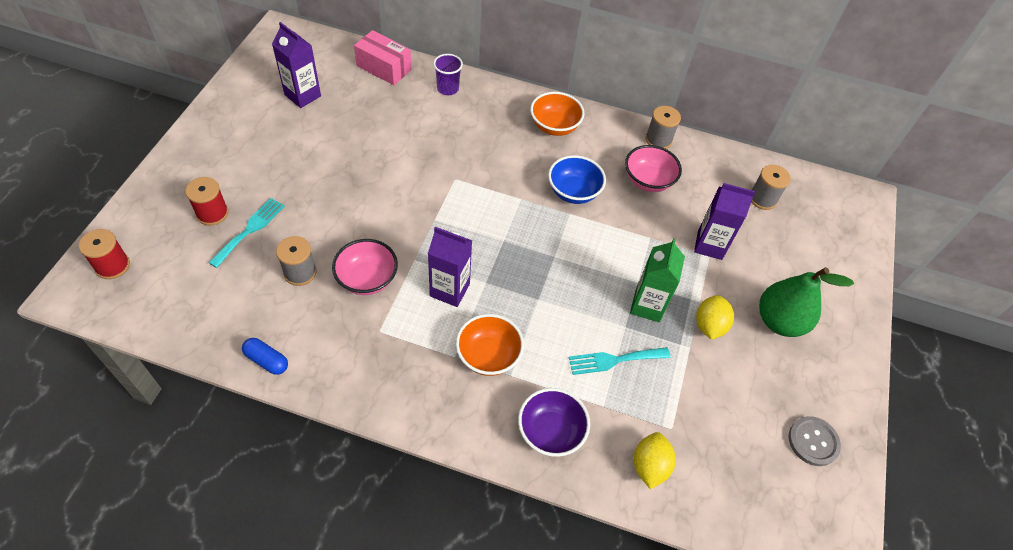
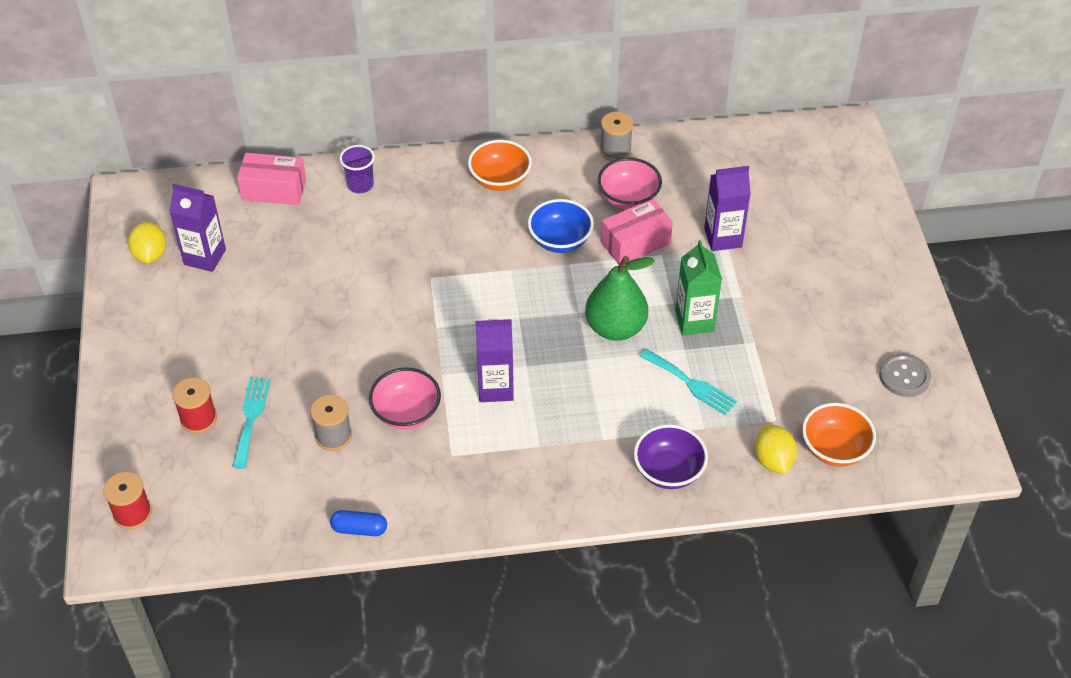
camera: 20 degrees left, 5 degrees down
(488, 356) = (571, 431): orange bowl -> orange bowl (834, 449)
(614, 360) = (691, 384): turquoise fork -> turquoise fork turned 105 degrees counterclockwise
(633, 219) = (635, 243): none -> pink box
(709, 325) = (762, 314): yellow lemon -> yellow lemon (150, 254)
(762, 199) = (750, 170): grey spool -> none
(779, 321) = (824, 282): green pear -> green pear (615, 328)

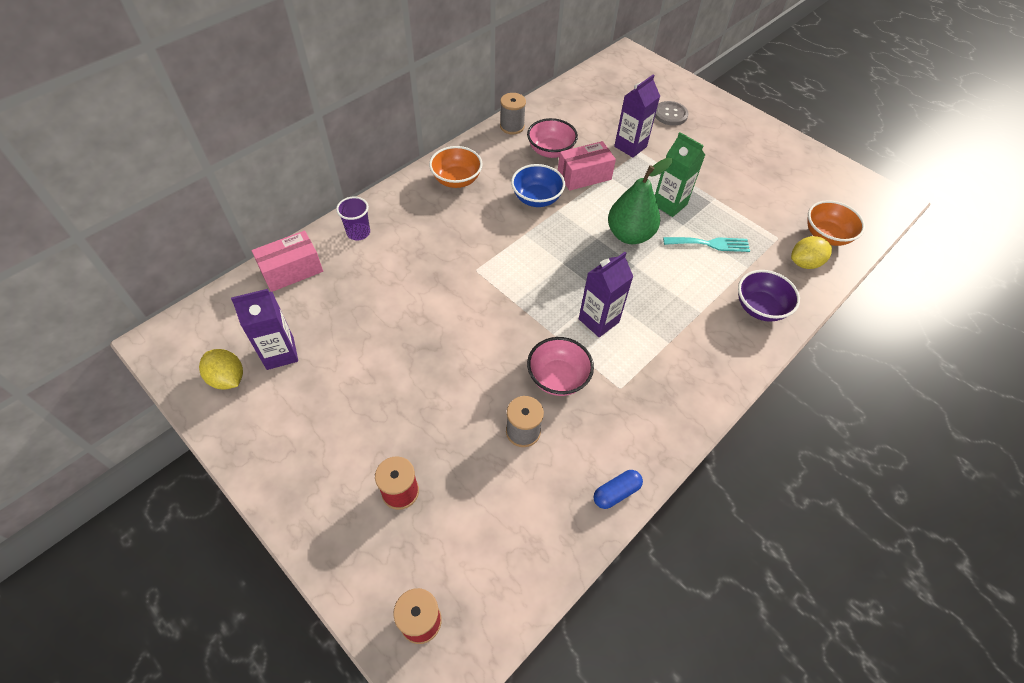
camera: 40 degrees left, 5 degrees up
(251, 418) = (444, 460): turquoise fork -> none
(635, 243) = (584, 176): pink box -> pink box turned 45 degrees clockwise
(773, 460) = (804, 263): yellow lemon -> yellow lemon turned 60 degrees counterclockwise
(904, 376) = (809, 173): grey button -> grey button (670, 114)

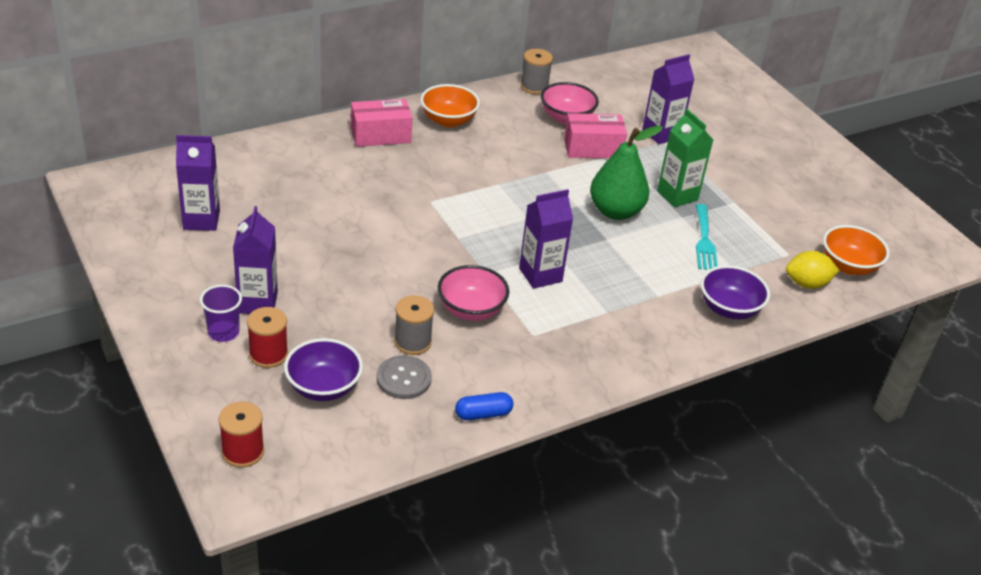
camera: 15 degrees right, 15 degrees down
(227, 378) = (143, 227): yellow lemon -> none
(292, 270) = (242, 157): pink box -> pink box (380, 135)
(358, 233) = (323, 142): purple cup -> purple cup (223, 332)
(367, 433) = (258, 302): none -> purple carton
(465, 513) = (323, 387): none -> purple bowl
(536, 198) = (528, 156): blue bowl -> none
(670, 114) = (726, 115): grey button -> grey button (403, 379)
(710, 244) = (704, 241): turquoise fork -> turquoise fork turned 75 degrees clockwise

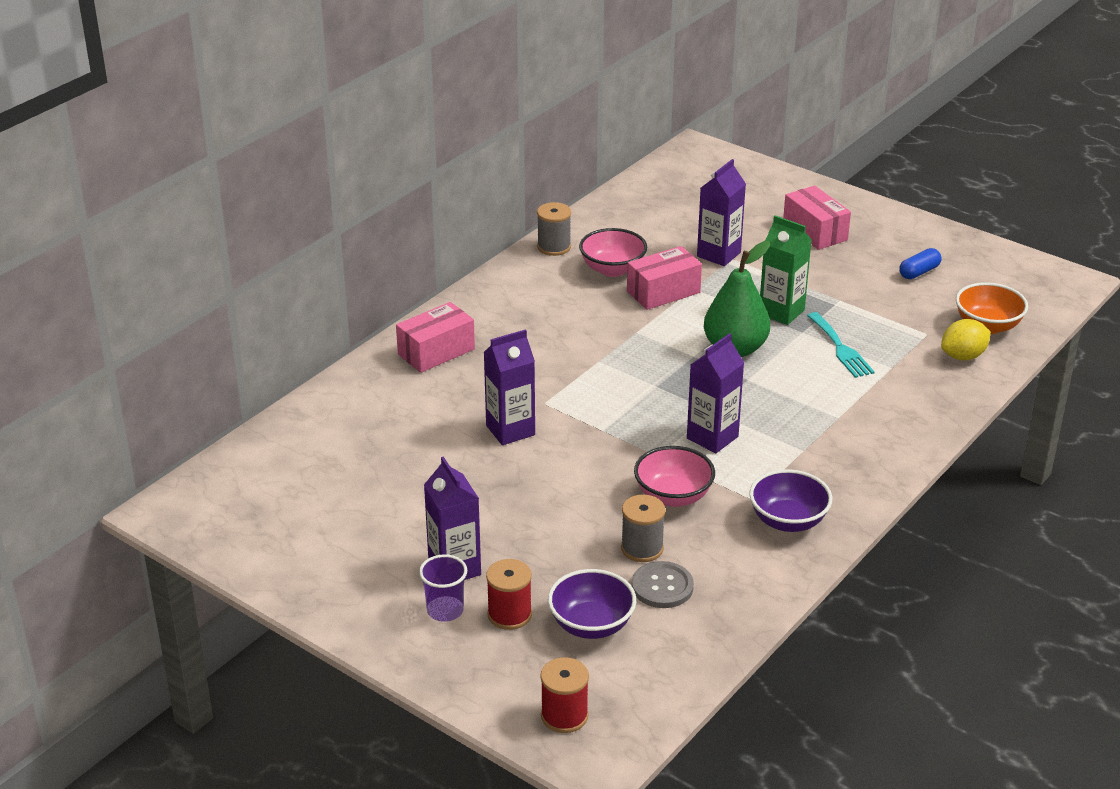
camera: 20 degrees left, 5 degrees down
(201, 220) = (321, 507): purple carton -> purple carton (510, 430)
(448, 120) = (494, 312): orange bowl -> none
(483, 414) = (764, 590): blue capsule -> blue capsule (919, 272)
(729, 309) = (911, 406): purple bowl -> purple bowl (788, 521)
(756, 141) = (815, 231): none -> pink box

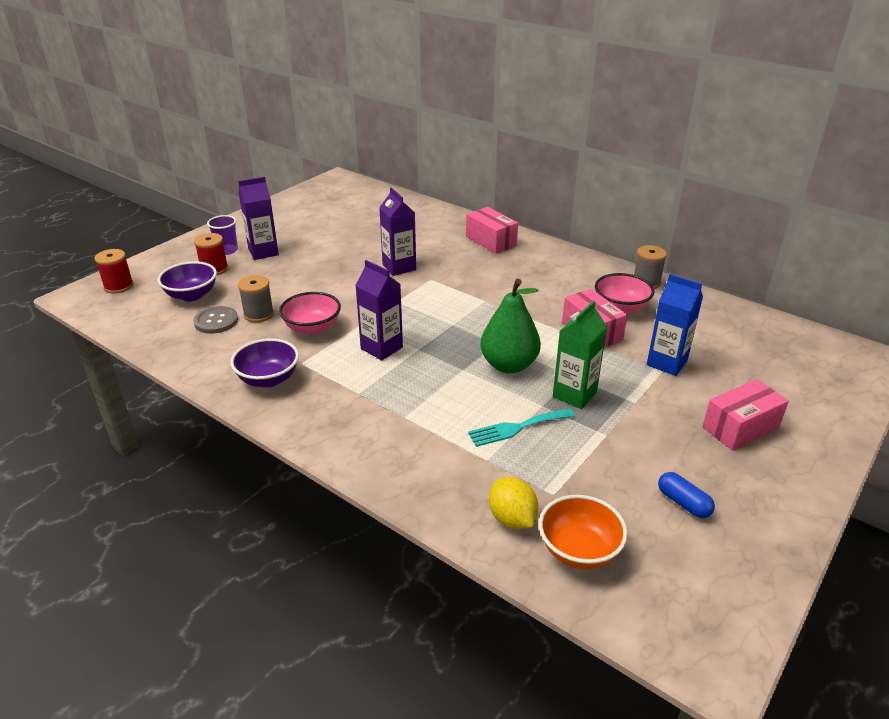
camera: 90 degrees right, 0 degrees up
(718, 254) = (666, 363): purple carton -> blue carton

